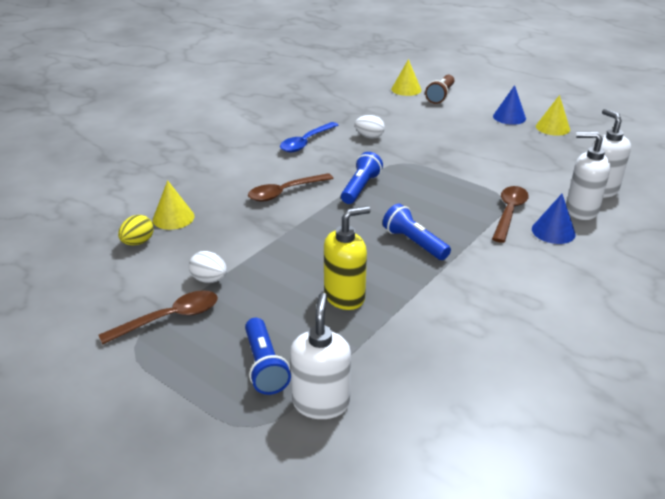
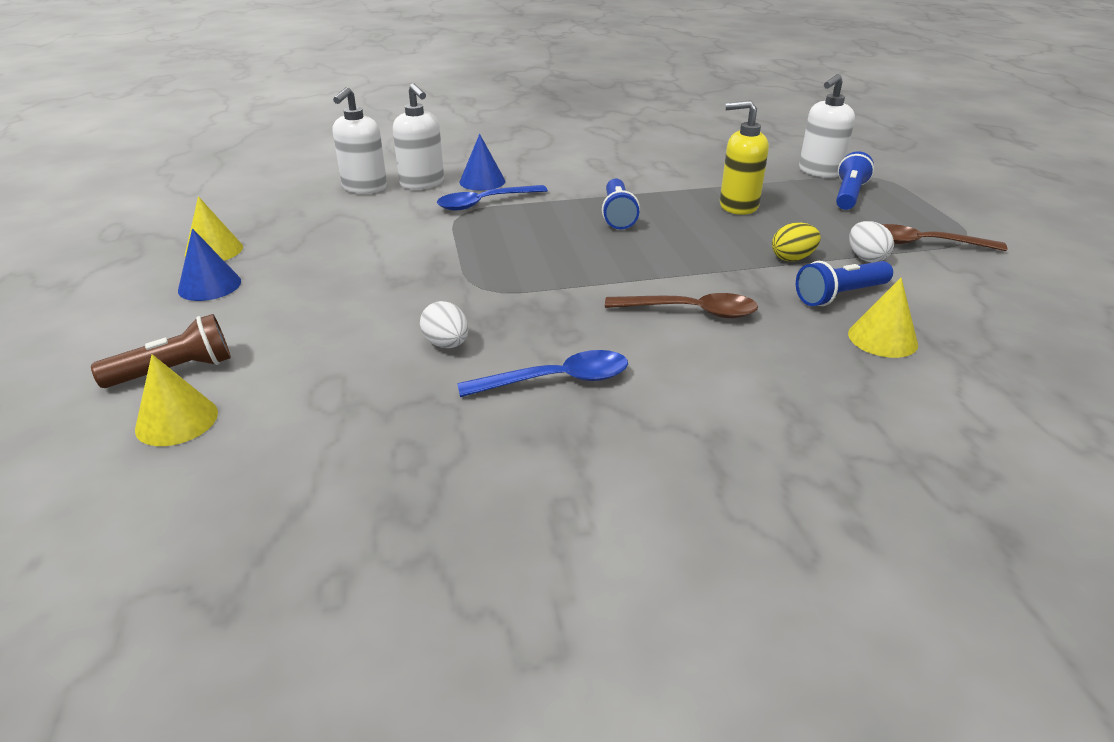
camera: 140 degrees left, 0 degrees up
(138, 242) = (947, 324): yellow egg -> yellow egg (792, 258)
(360, 188) = (586, 279): blue flashlight -> blue flashlight (840, 296)
(509, 213) = (485, 203): brown spoon -> blue spoon

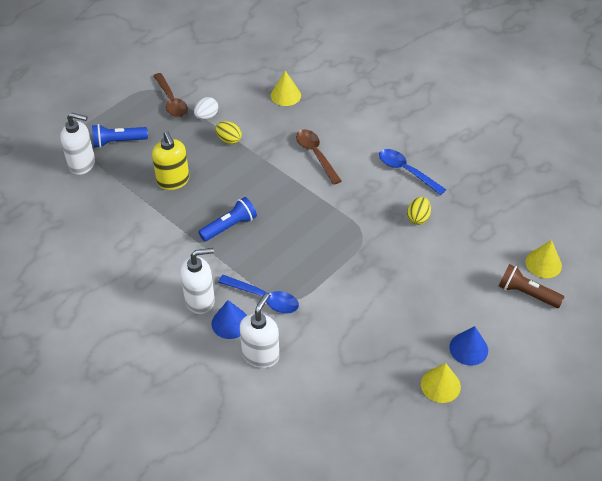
camera: 125 degrees left, 15 degrees up
(364, 188) = (295, 383): white soap dispenser -> white soap dispenser (200, 300)
(446, 344) = (418, 218): white egg -> yellow egg
(840, 296) = (257, 115): blue flashlight -> none

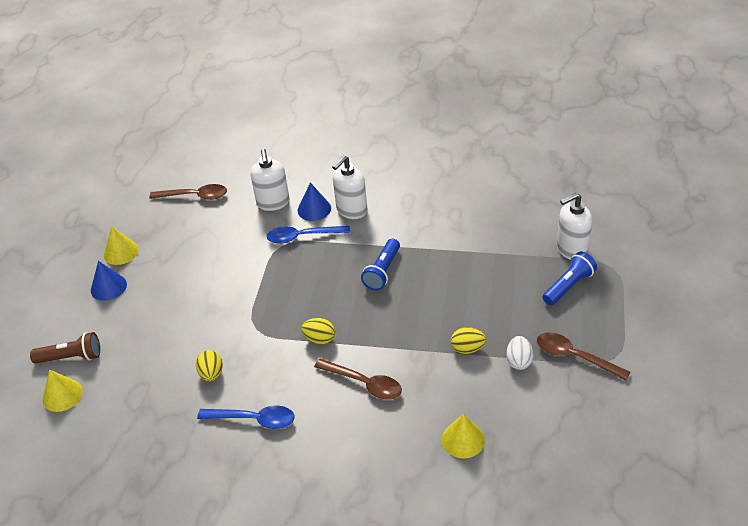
camera: 150 degrees right, 5 degrees down
(173, 181) = (474, 280): yellow soap dispenser -> none
(321, 200) = (320, 339): none -> yellow egg
(330, 416) = (194, 196): none -> brown spoon

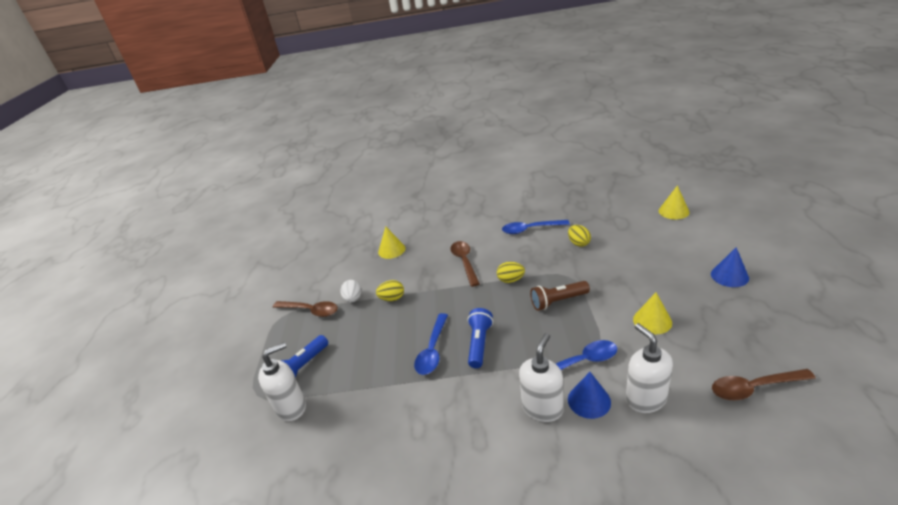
camera: 170 degrees right, 10 degrees down
(71, 357) = (695, 229): brown flashlight -> brown flashlight (558, 301)
(121, 252) = (759, 306): yellow cone -> yellow cone (652, 321)
(364, 383) = (464, 262): brown spoon -> brown spoon turned 60 degrees clockwise
(430, 275) = (432, 350): none -> blue spoon

